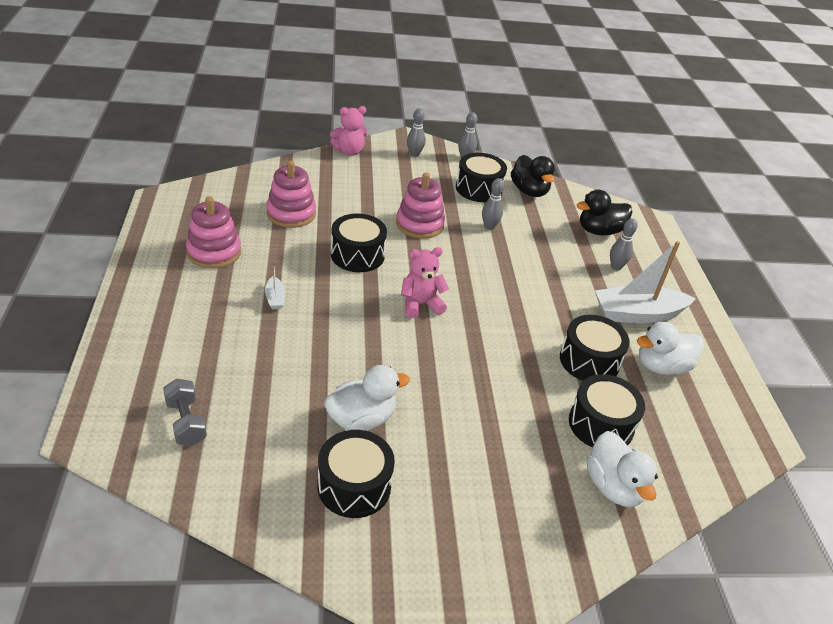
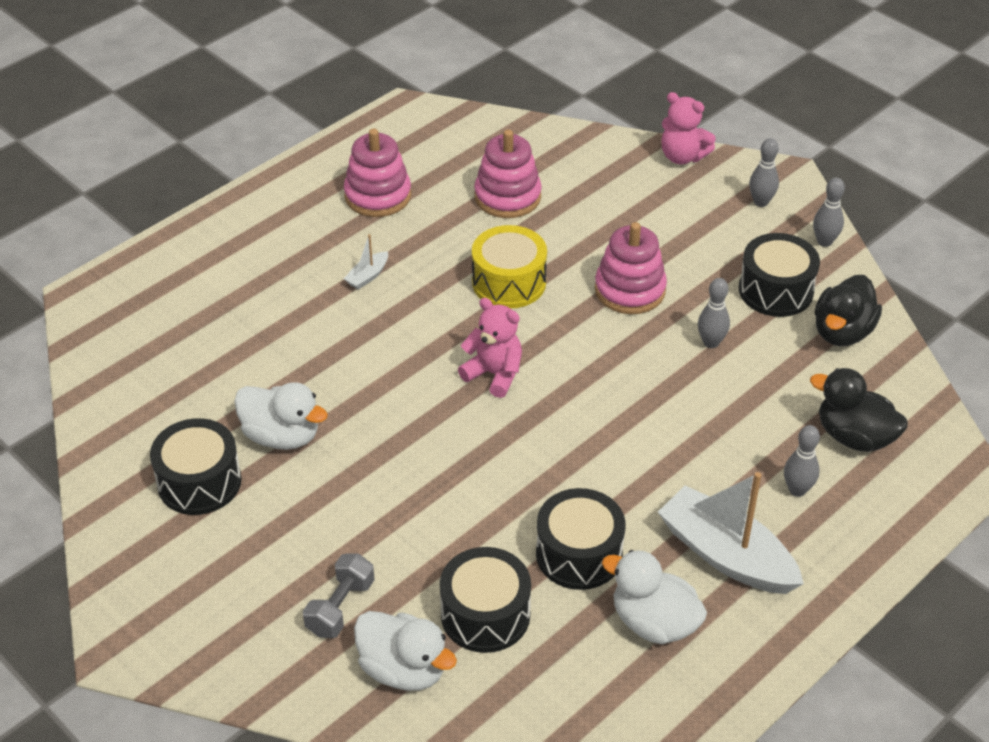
camera: 55 degrees right, 5 degrees up
(186, 422) = (155, 336): grey dumbbell -> grey dumbbell (340, 607)
(357, 255) = (509, 282): black drum -> yellow drum
(613, 487) = (403, 669): white duck -> white duck turned 90 degrees counterclockwise

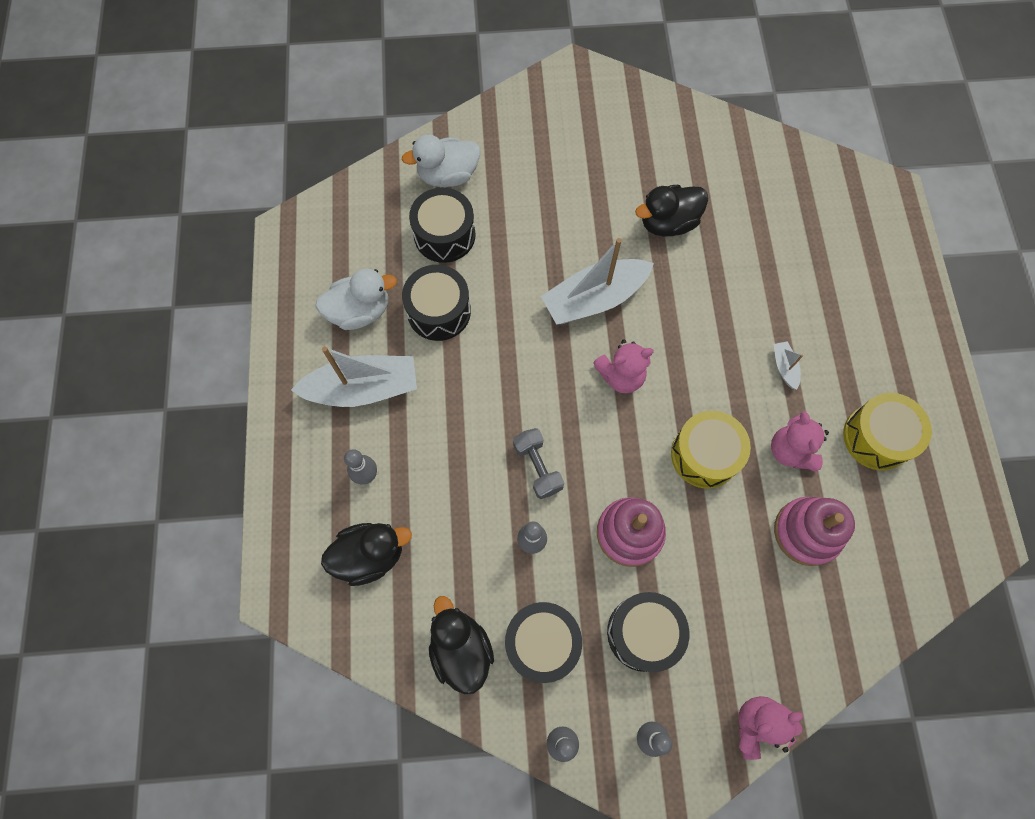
camera: 130 degrees right, 25 degrees up
(199, 482) = (665, 162): black drum -> black drum (643, 633)
(282, 436) = (668, 223): white duck -> black duck
(340, 607) = (513, 173): grey dumbbell -> grey dumbbell (537, 467)
(378, 196) = (877, 437): pink stacking toy -> yellow drum
(432, 440) = (594, 299): none -> white boat
(446, 236) = (790, 451): none -> pink teddy bear

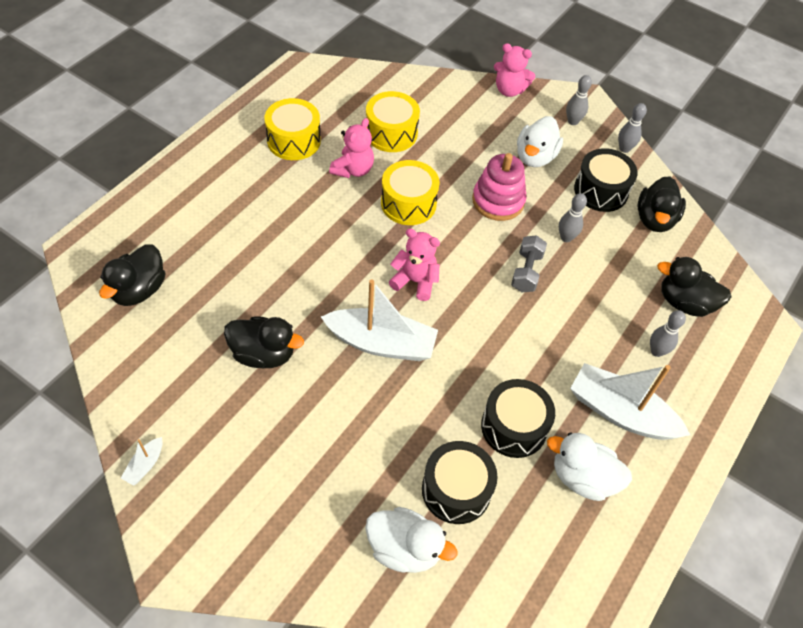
camera: 145 degrees left, 15 degrees down
(643, 633) = (535, 157): black drum -> white duck
(784, 367) = (301, 209): white boat -> white boat (145, 465)
(806, 532) = (391, 133): pink stacking toy -> yellow drum
(808, 197) = (139, 290): none -> black duck

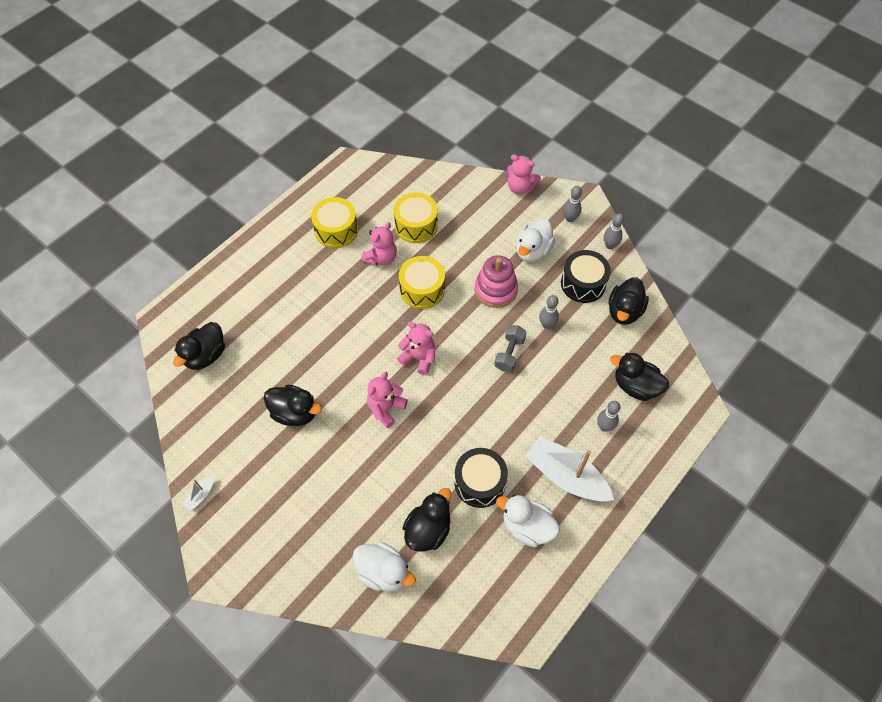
camera: 10 degrees right, 5 degrees up
(381, 343) = (386, 408): white boat -> pink teddy bear
(456, 490) = (428, 530): black drum -> black duck

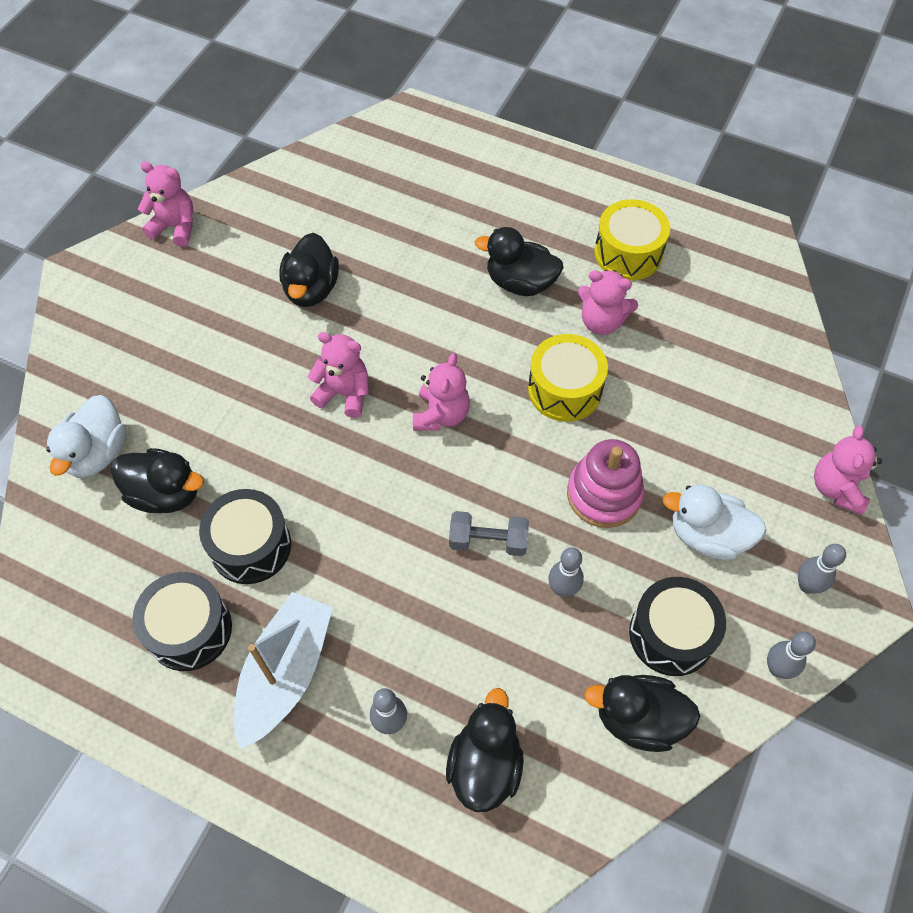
camera: 75 degrees right, 0 degrees up
(200, 495) = (175, 227): white boat -> pink teddy bear
(205, 355) = (371, 172): black duck -> black duck (520, 283)
(416, 225) = (683, 352): yellow drum -> none
(527, 527) = (189, 629): white duck -> black drum

